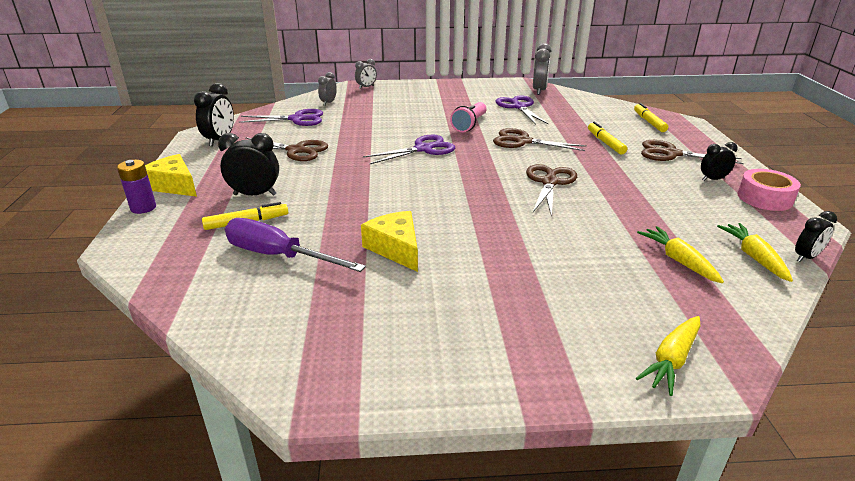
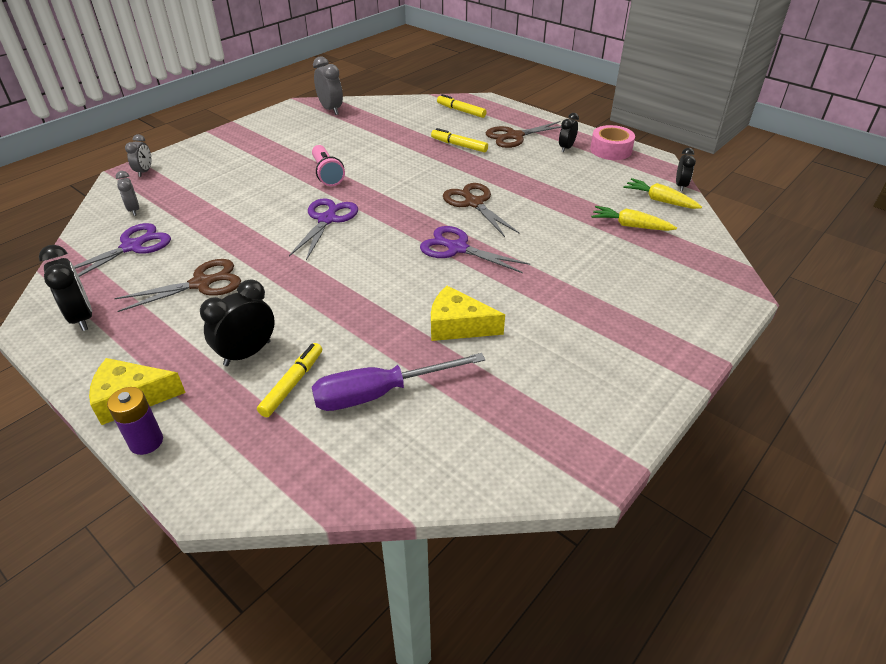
camera: 45 degrees left, 10 degrees up
(518, 107) = (339, 135): purple scissors -> purple scissors (457, 248)
(522, 141) = (397, 172): brown scissors -> none
(671, 360) = (712, 297): yellow carrot -> none

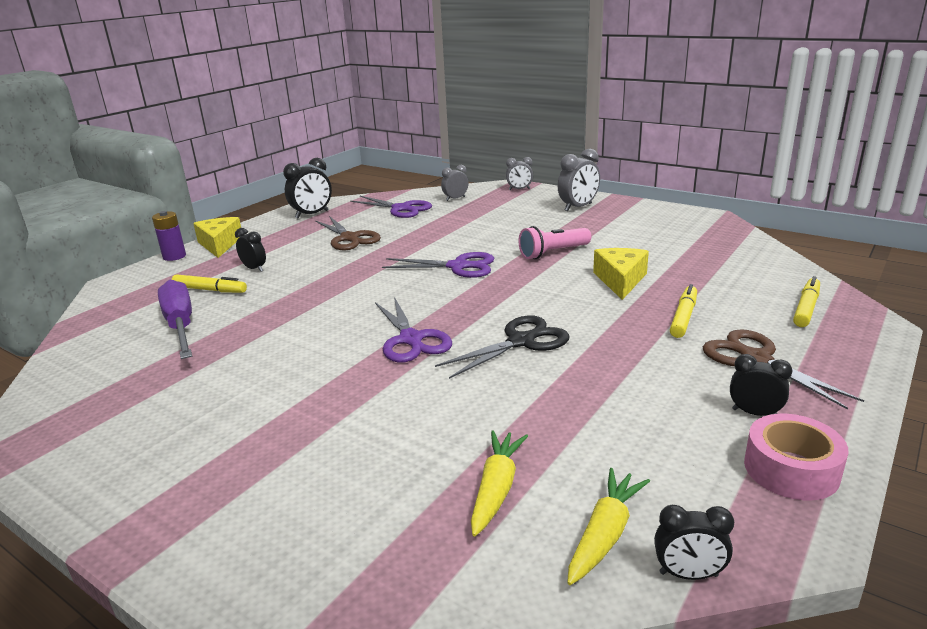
camera: 85 degrees right, 15 degrees down
(247, 353) = (254, 269): black clock -> black clock, size x0.63
(331, 109) = (716, 231): grey clock -> grey clock (578, 207)
(457, 248) = (411, 340): purple scissors -> purple scissors turned 135 degrees clockwise
(458, 325) = (264, 353): yellow cheese -> yellow cheese (620, 280)
(474, 203) = (521, 341): brown scissors -> black scissors

